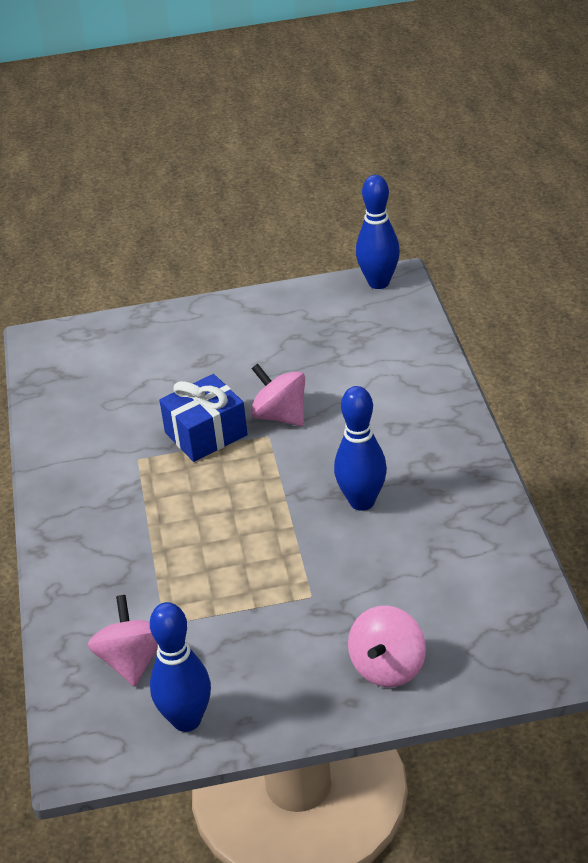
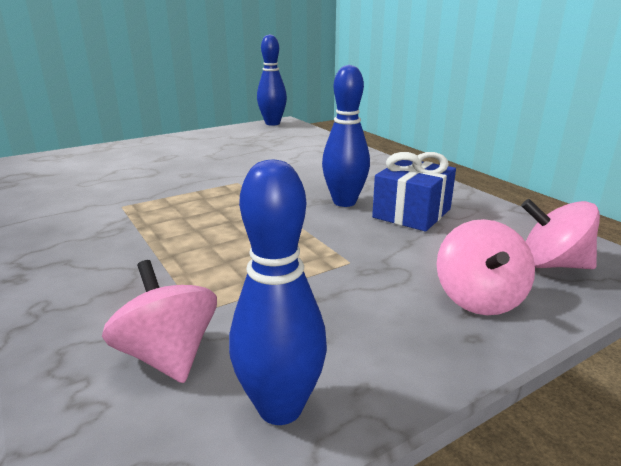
camera: 25 degrees left, 15 degrees down
(206, 434) = (182, 187): blue gift -> blue gift (412, 213)
(280, 416) = (241, 173): pink spinning top -> pink spinning top (552, 264)

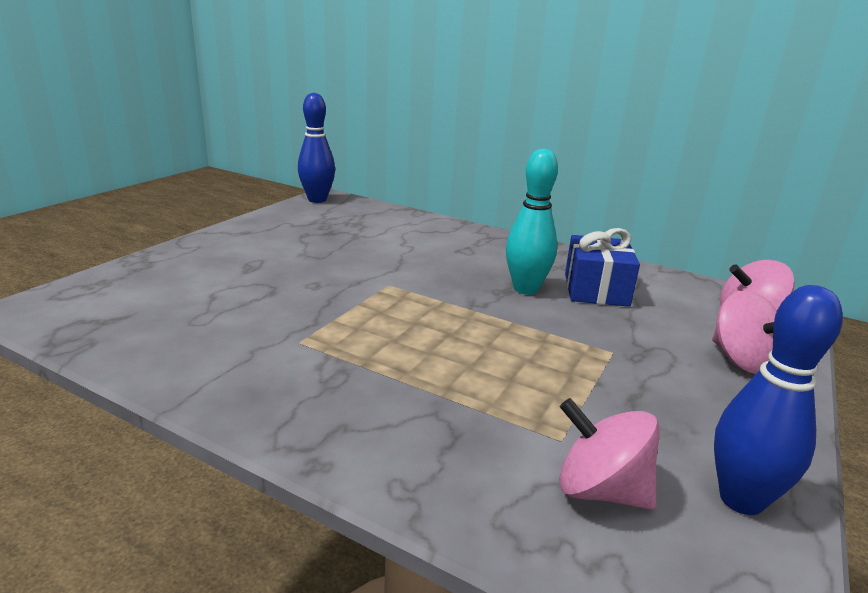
camera: 30 degrees left, 0 degrees up
(344, 202) = (525, 289): blue bowling pin -> turquoise bowling pin

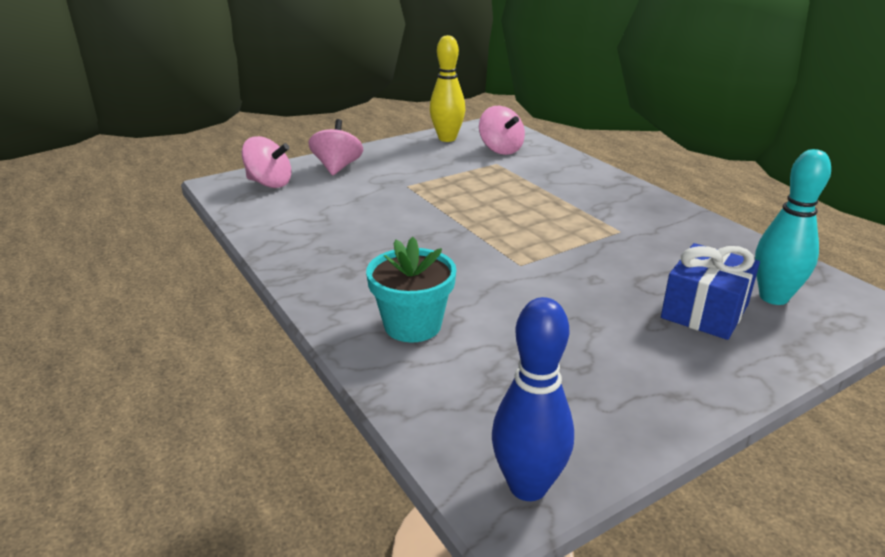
camera: 150 degrees left, 5 degrees up
(429, 236) = (412, 325): none -> turquoise flower pot
(525, 289) = (398, 234): turquoise bowling pin -> turquoise bowling pin (773, 297)
(596, 290) = (338, 222): blue gift -> blue gift (704, 311)
(741, 499) = (447, 138): blue bowling pin -> yellow bowling pin

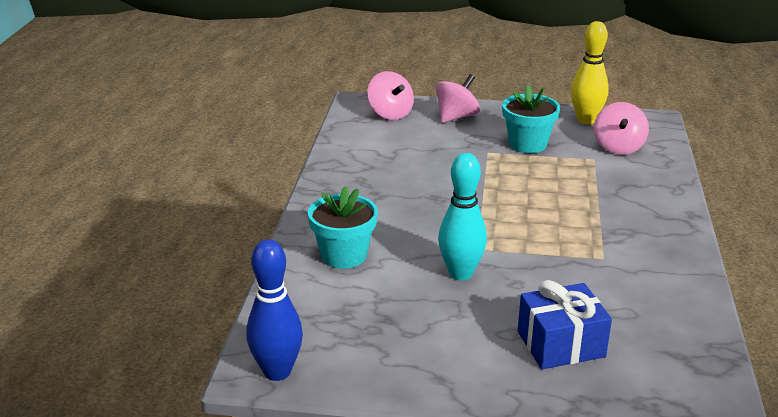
camera: 40 degrees right, 0 degrees up
(430, 169) = (527, 144): none -> turquoise flower pot
(773, 297) = (639, 363): turquoise bowling pin -> turquoise bowling pin (460, 273)

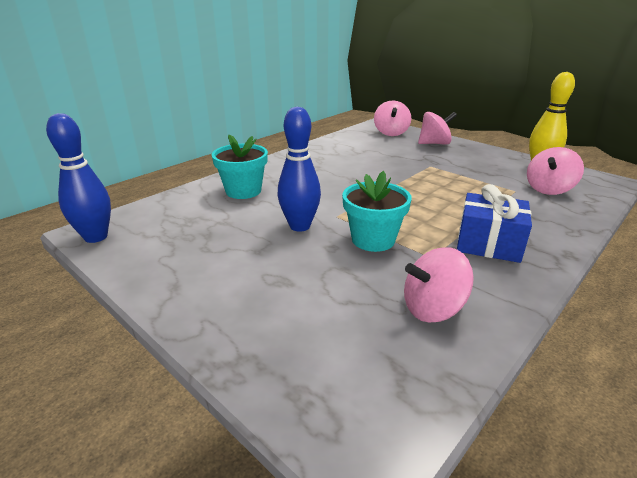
camera: 35 degrees right, 0 degrees up
(460, 273) = (300, 226): turquoise bowling pin -> blue bowling pin
(527, 144) = (468, 169): turquoise flower pot -> turquoise flower pot (373, 240)
(560, 344) = (300, 304): blue gift -> blue gift (488, 244)
(652, 303) = (433, 308): none -> pink spinning top

